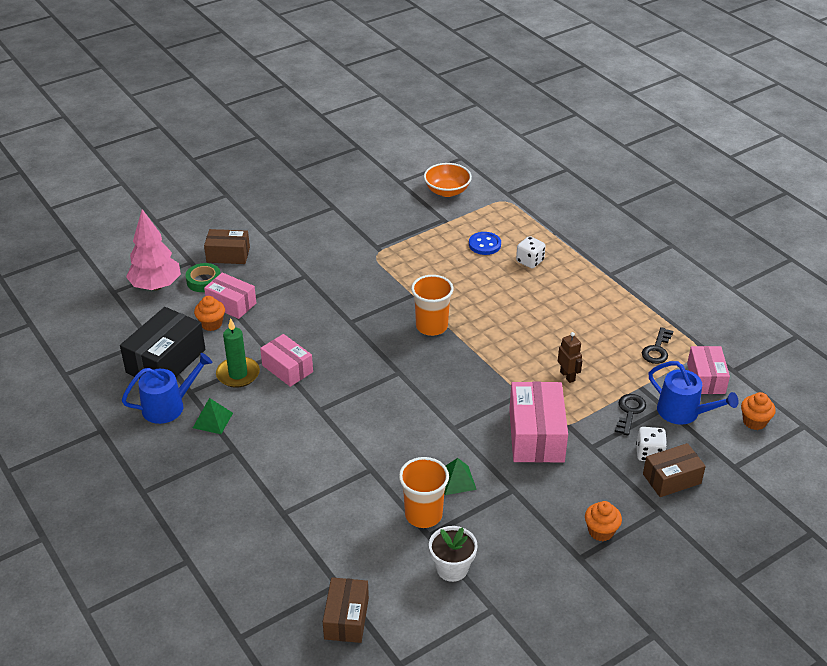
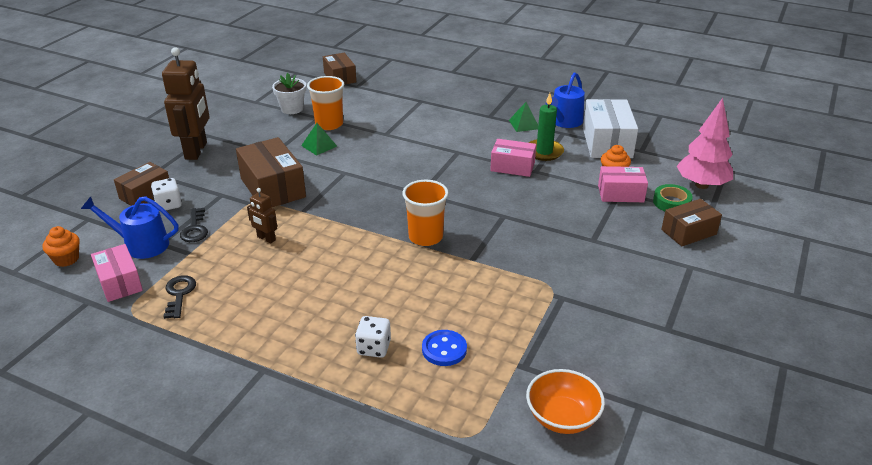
camera: 150 degrees right, 5 degrees down
(166, 361) = (607, 142): black box -> white box
(536, 435) = (273, 187): pink box -> brown box
(601, 531) = (196, 151): orange cupcake -> brown robot

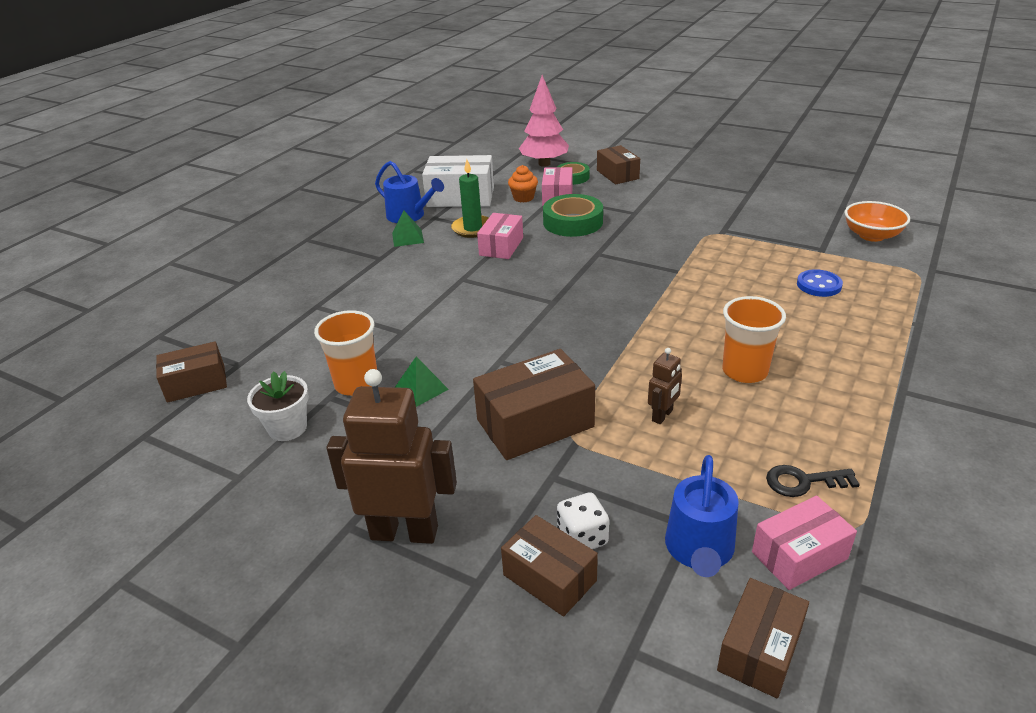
camera: 85 degrees left, 0 degrees up
(66, 259) = (760, 650): orange cupcake -> brown box
(195, 229) = (649, 492): black key -> none
(374, 348) = (835, 322): white dice -> none
(425, 237) = (642, 297): orange cup -> orange cup (744, 371)
(565, 202) = (573, 222): none -> green tape

